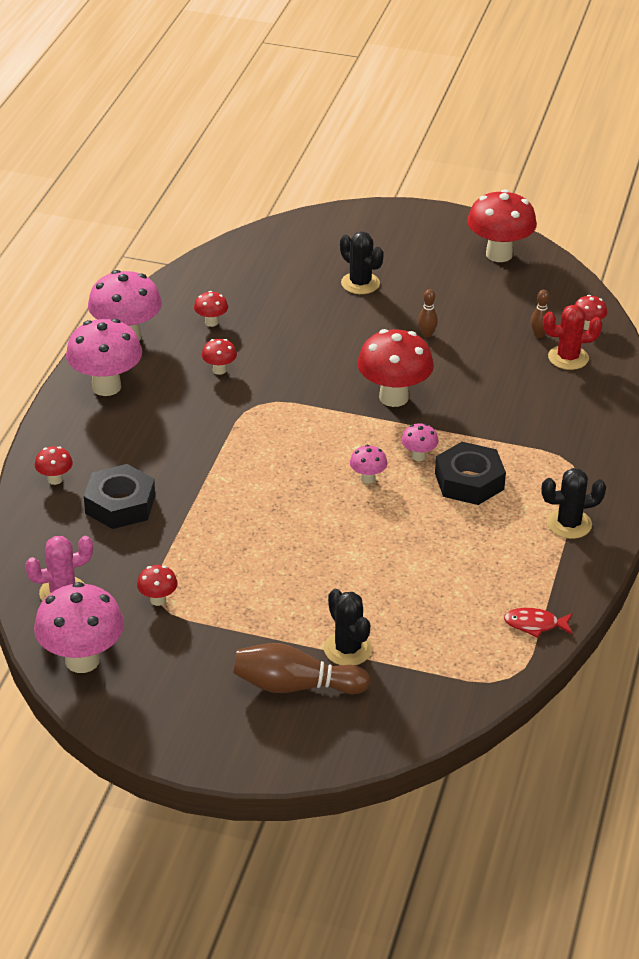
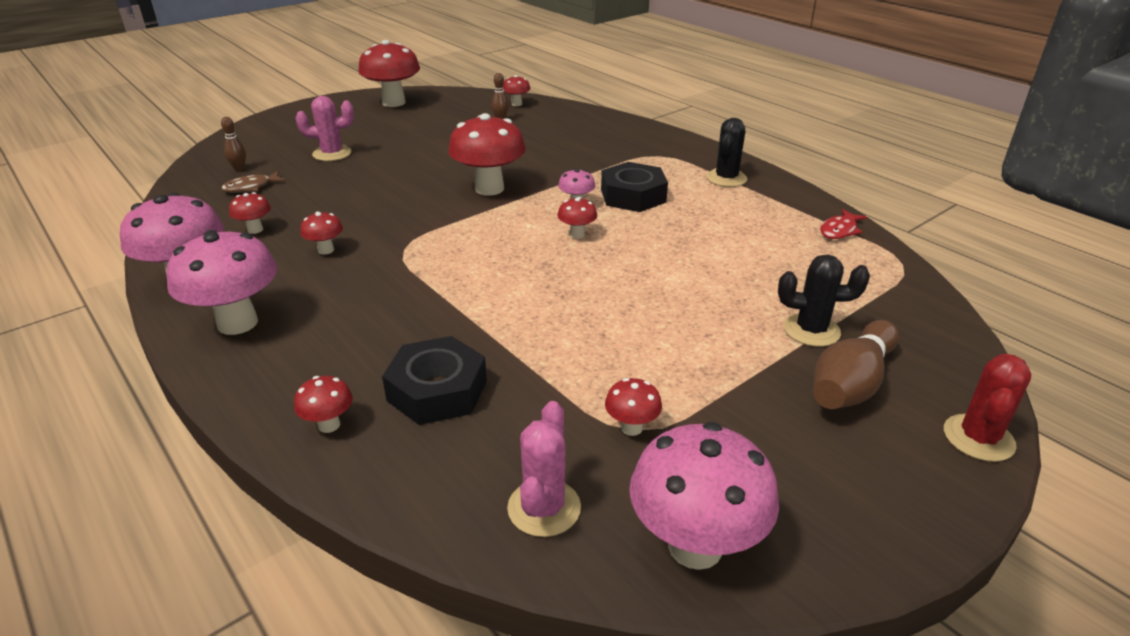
camera: 55 degrees left, 5 degrees down
(264, 281) = (251, 187): none -> brown fish
(360, 283) = (332, 154): black cactus -> pink cactus
(367, 478) = (577, 235): pink mushroom -> red mushroom
(427, 334) = (436, 152): brown bowling pin -> brown bowling pin (239, 168)
(568, 358) = (539, 119): red cactus -> red cactus (978, 438)

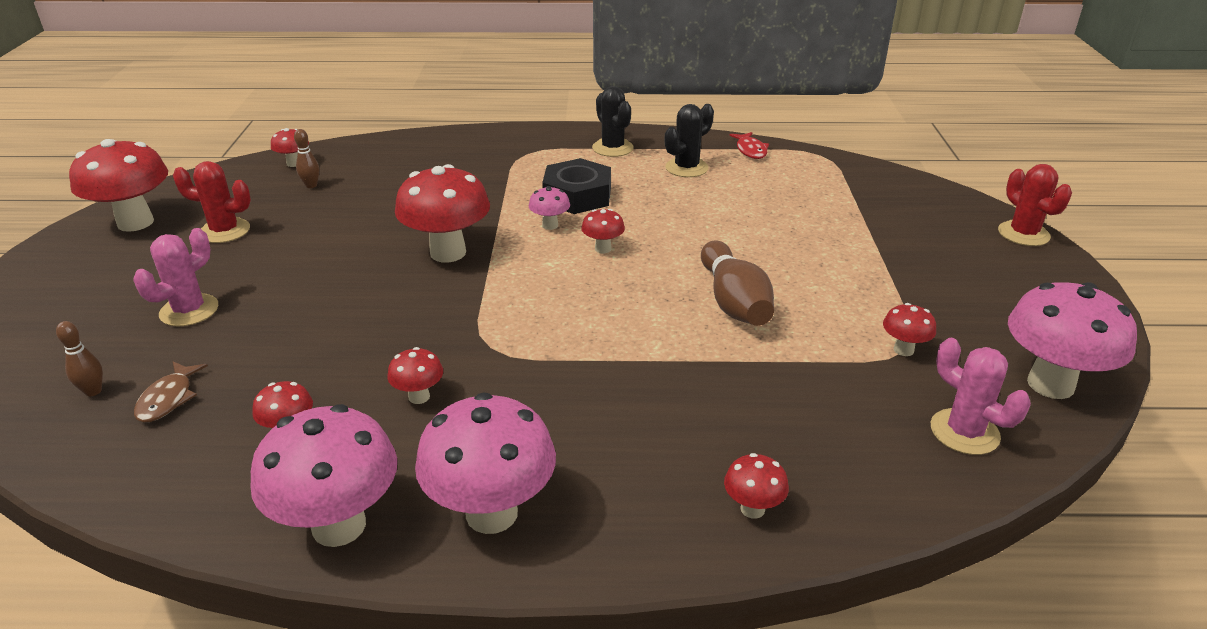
camera: 50 degrees left, 0 degrees up
(418, 124) = (224, 231): none -> red cactus
(437, 390) = (762, 423): black nut -> none
(811, 330) = (860, 225): black cactus -> black cactus (686, 168)
(850, 384) = (933, 243): brown bowling pin -> brown bowling pin (734, 302)

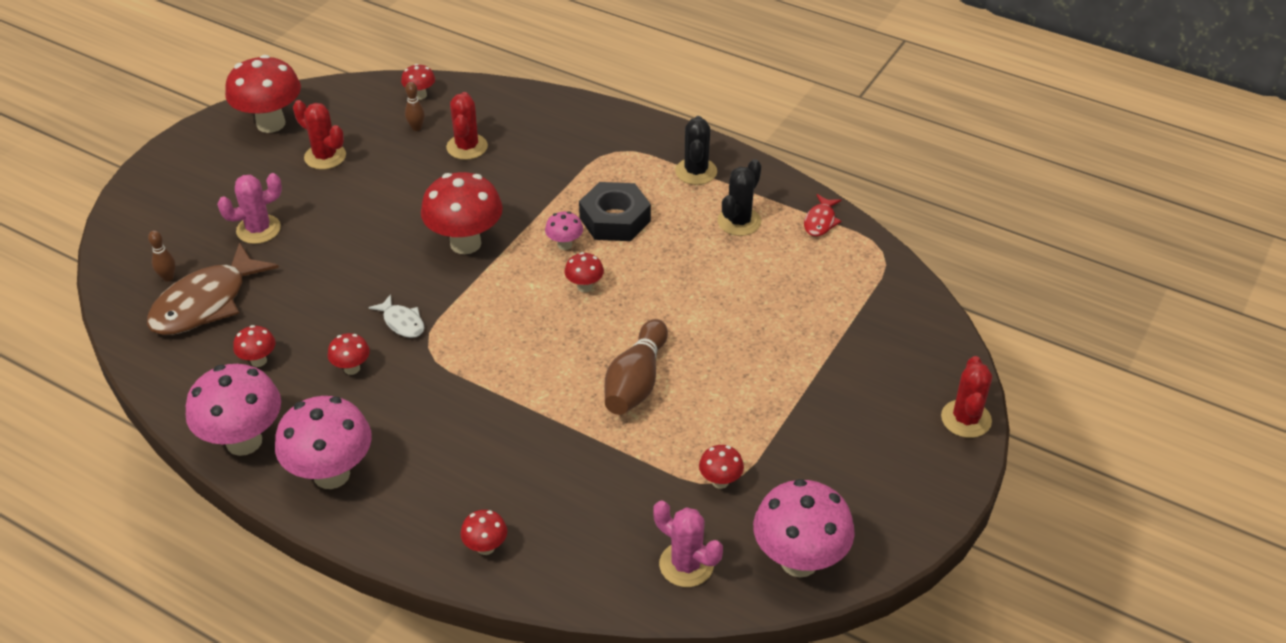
camera: 30 degrees right, 10 degrees up
(168, 399) = (206, 303): brown fish -> brown fish, size x2.09
(378, 185) = (467, 147): none -> red cactus
(440, 336) = (402, 322): none -> white fish
(686, 168) = (739, 221): black cactus -> black cactus turned 45 degrees counterclockwise
(964, 432) = (686, 565): pink cactus -> pink cactus turned 45 degrees counterclockwise

